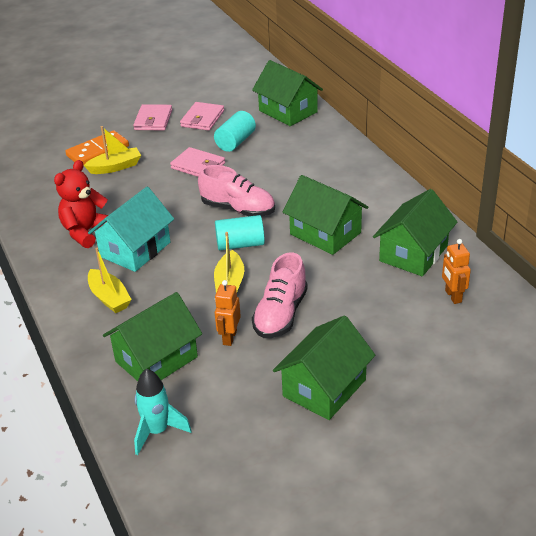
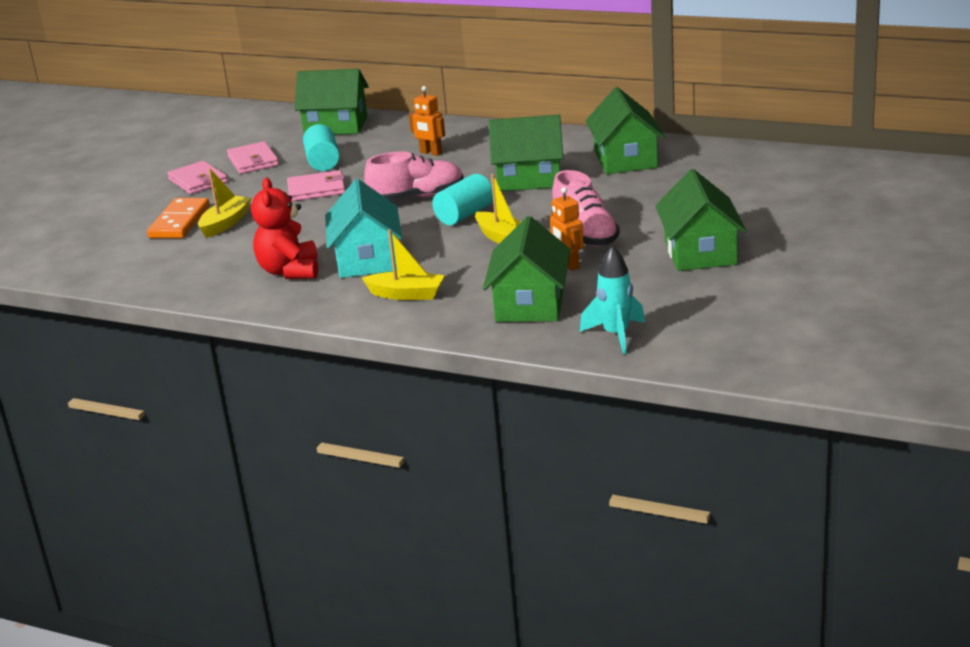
camera: 40 degrees left, 10 degrees down
(453, 296) = (701, 167): orange robot -> orange robot (431, 153)

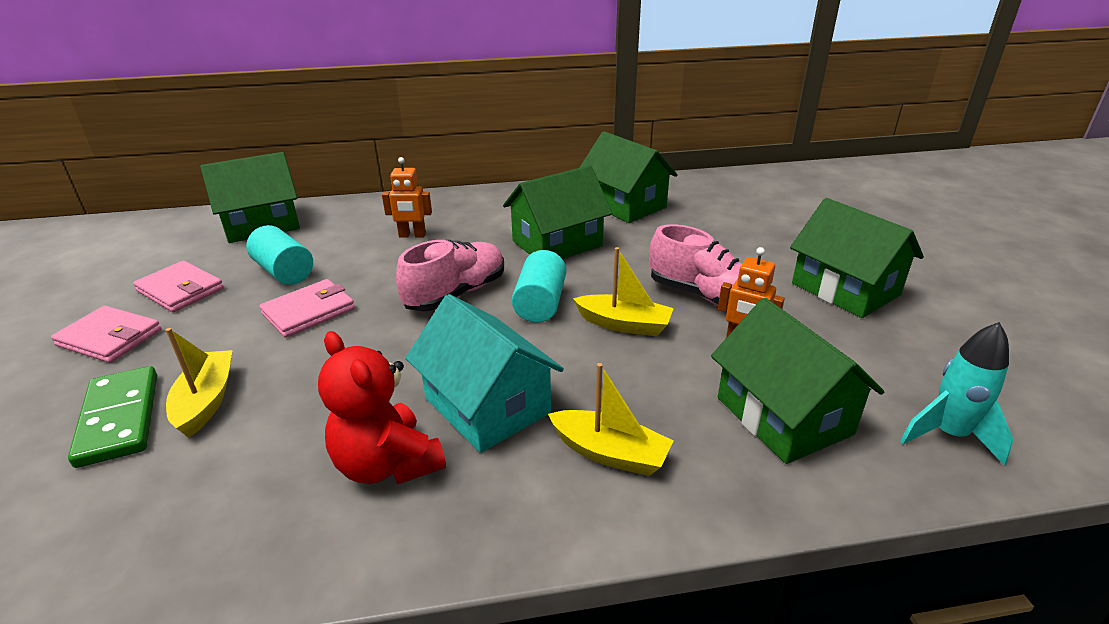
camera: 35 degrees left, 5 degrees up
(180, 222) = (119, 419): orange domino -> green domino
(406, 294) = (610, 453): yellow boat -> yellow boat turned 45 degrees clockwise

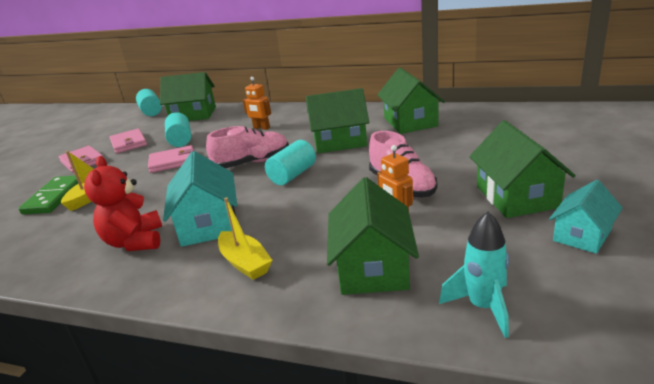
camera: 30 degrees right, 5 degrees down
(167, 226) = (151, 111): none -> turquoise cylinder
(624, 324) = (330, 194): yellow boat -> none
(951, 324) = (582, 235): none -> turquoise house

